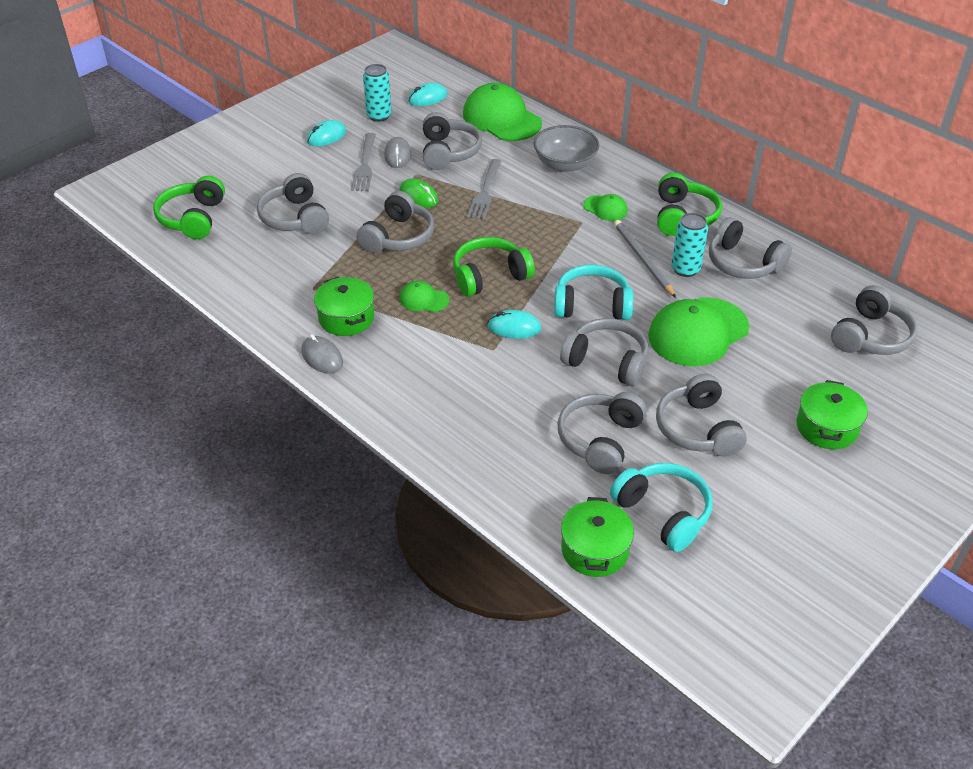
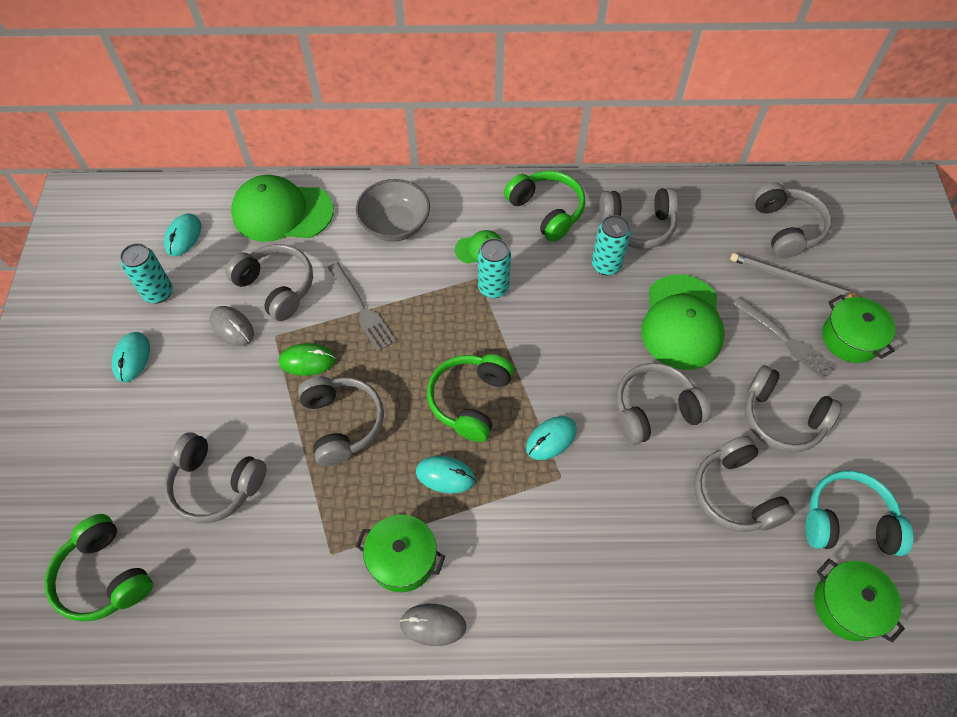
camera: 45 degrees left, 15 degrees up
(365, 165) = (212, 364): grey fork -> grey fork (786, 340)
(423, 299) = (445, 475): green cap -> turquoise mouse
(585, 232) = (493, 288): none -> turquoise can
(592, 305) = (582, 362): turquoise headphones -> none
(643, 260) = (566, 281): grey pencil -> grey pencil (791, 279)

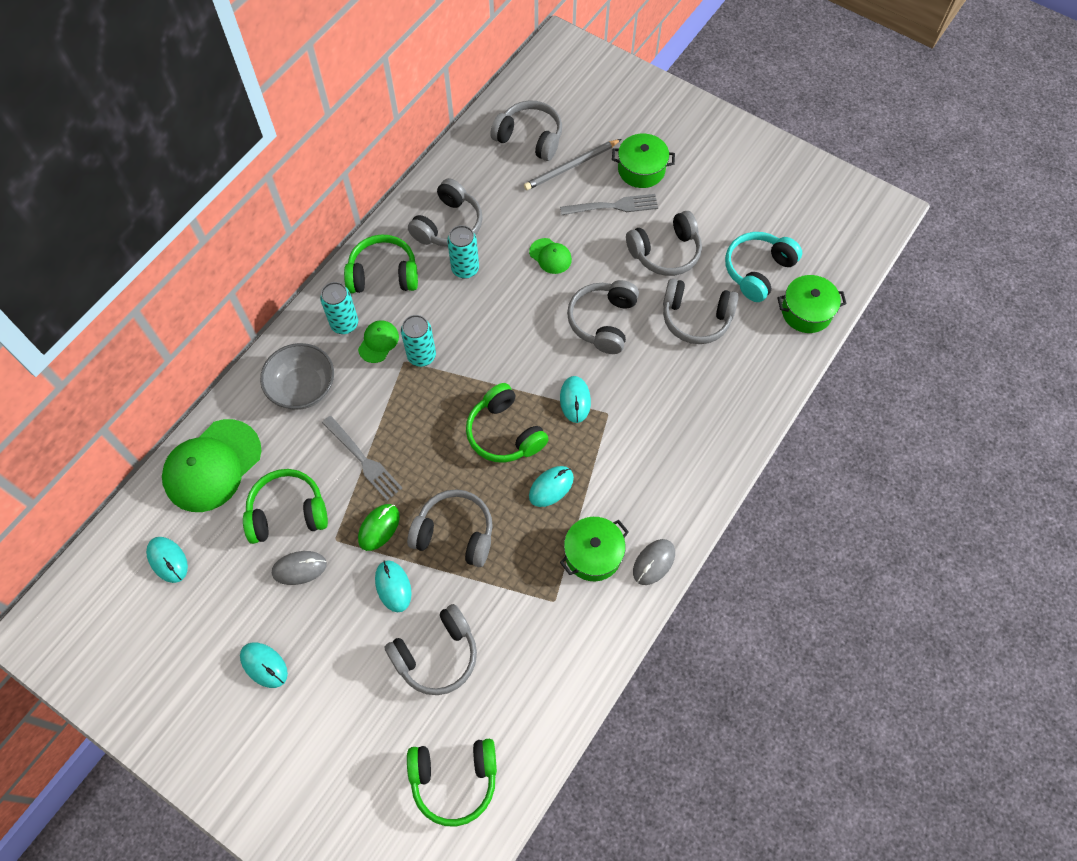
camera: 55 degrees left, 5 degrees up
(158, 293) = (212, 611): turquoise can -> turquoise can (344, 324)
(260, 407) = (393, 586): none -> turquoise mouse
(276, 287) = (288, 512): grey headphones -> green headphones
(362, 309) = (363, 460): grey fork -> grey fork turned 45 degrees clockwise
(682, 322) = (550, 256): green cap -> green cap, size x0.48

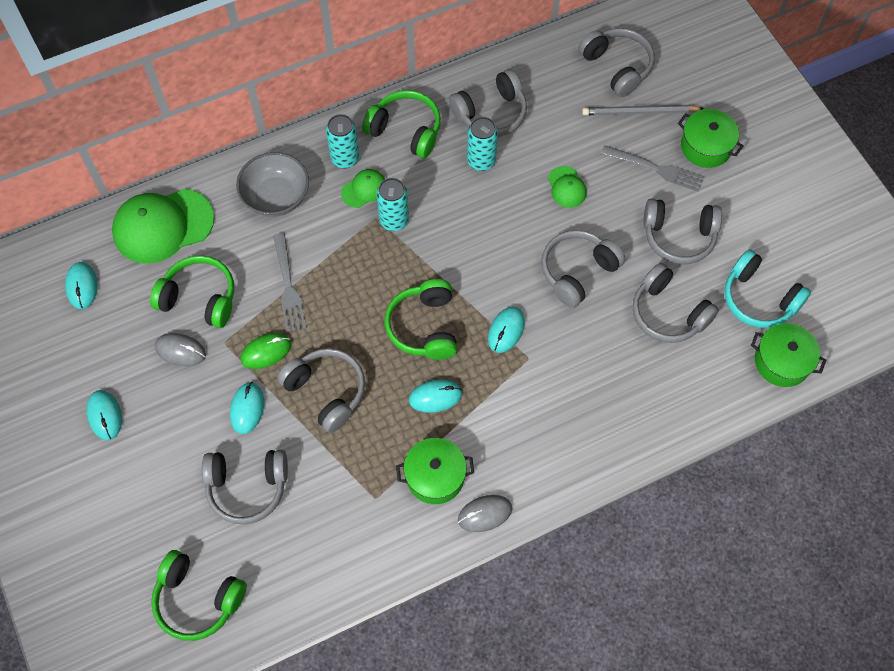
camera: 30 degrees right, 0 degrees up
(758, 271) = (759, 298): turquoise headphones -> turquoise headphones turned 120 degrees counterclockwise

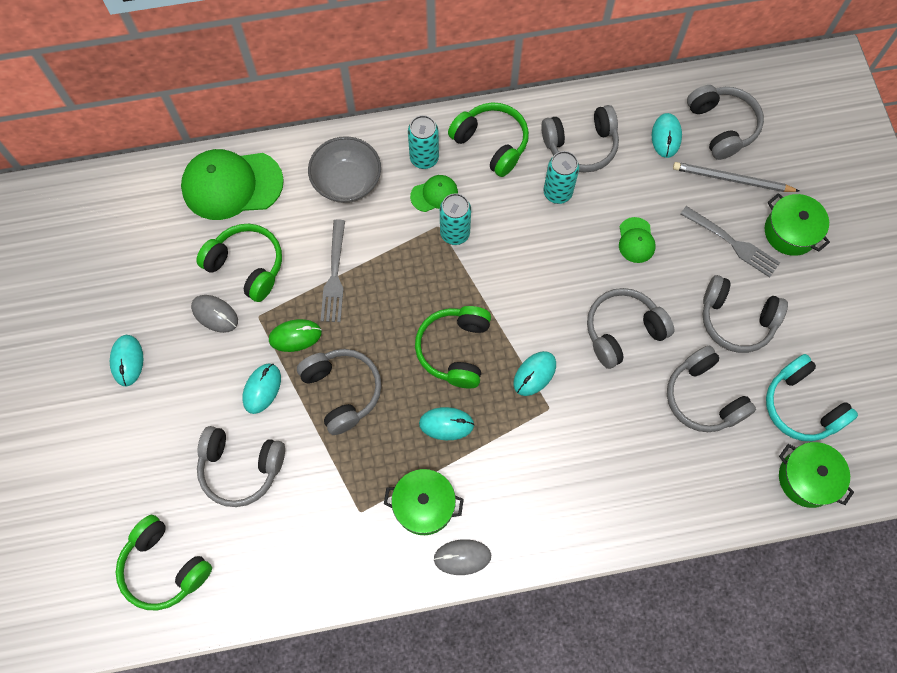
camera: 15 degrees right, 5 degrees up
(82, 286) = (140, 227): turquoise mouse -> turquoise mouse (666, 136)

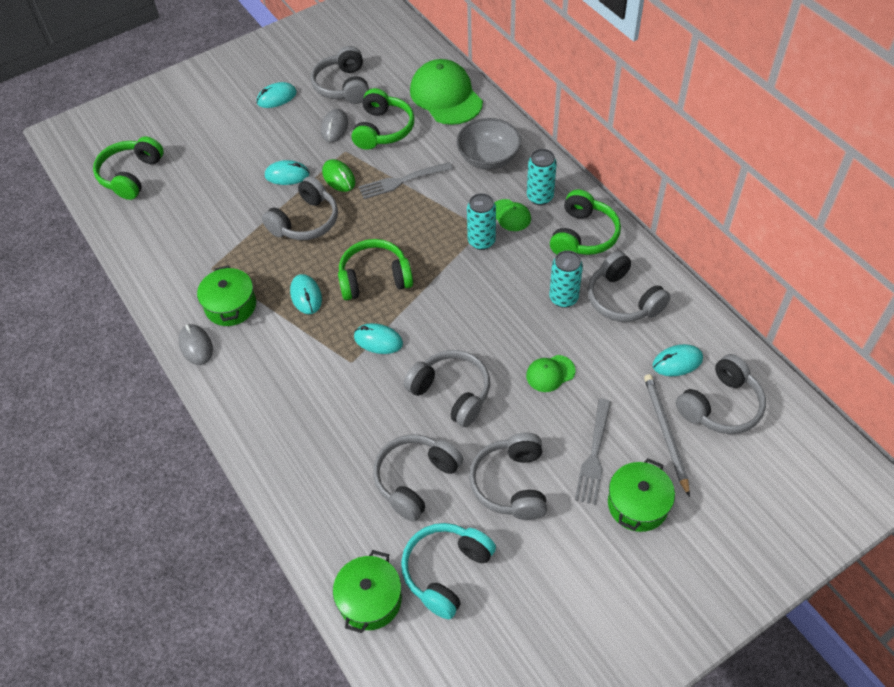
camera: 70 degrees right, 15 degrees down
(241, 467) = (220, 187): grey headphones -> grey headphones (343, 86)

